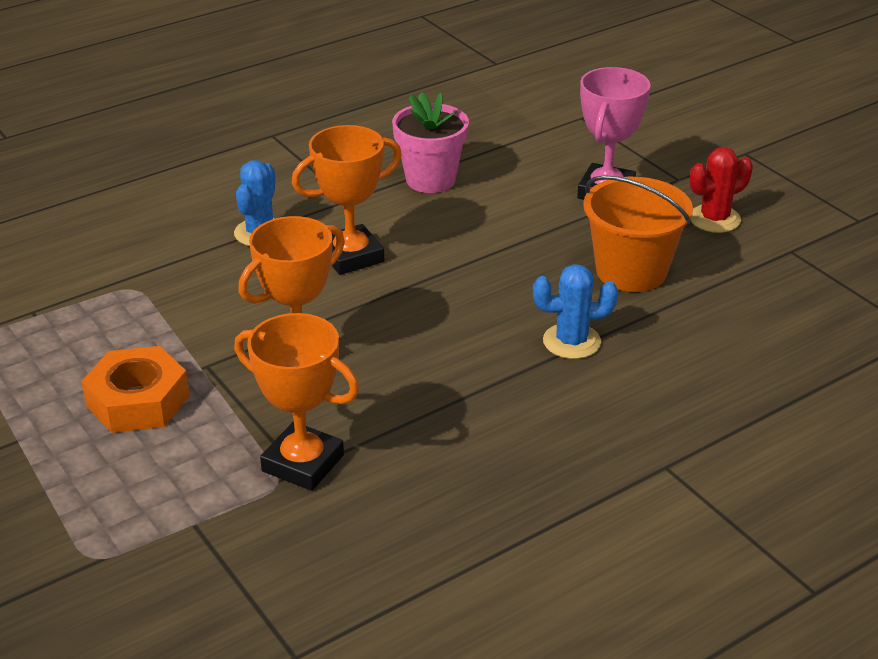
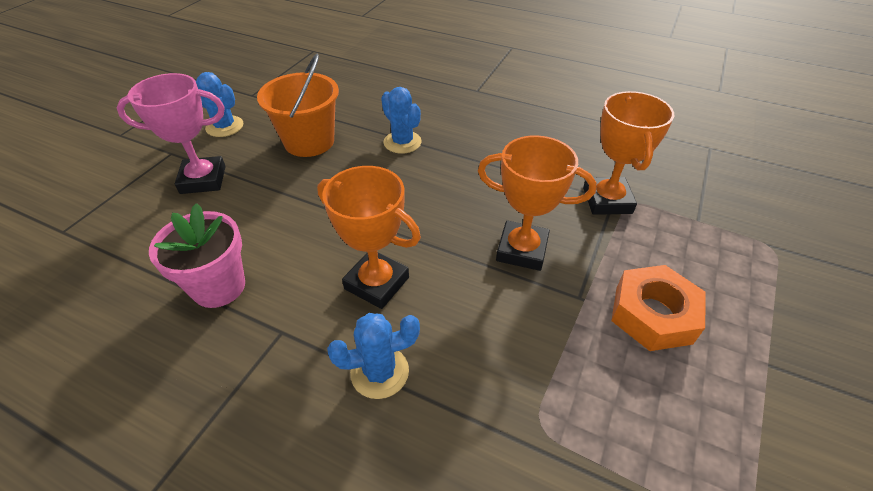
camera: 120 degrees left, 10 degrees up
(714, 219) = (225, 126): red cactus -> blue cactus

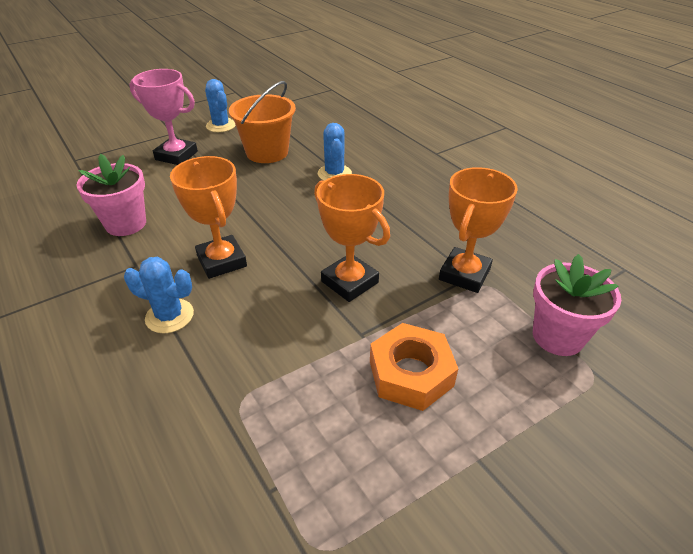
camera: 30 degrees right, 5 degrees down
(721, 226) = (557, 336): none -> pink flower pot

